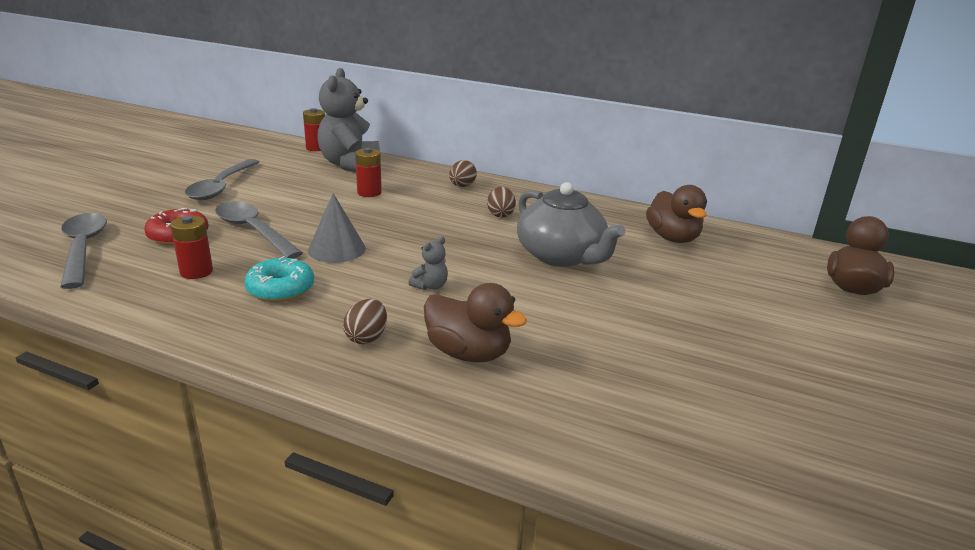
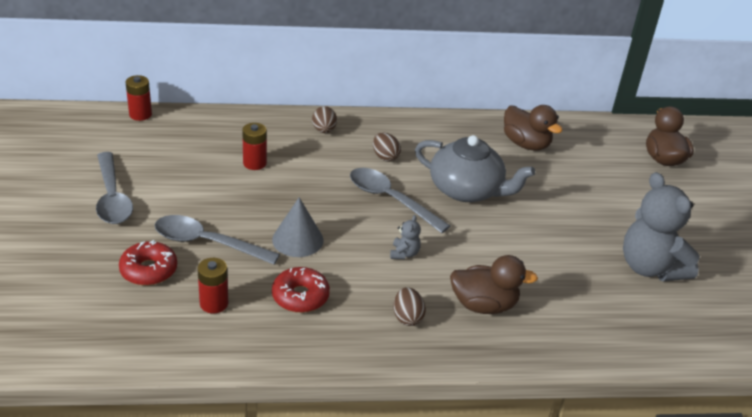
camera: 30 degrees left, 10 degrees up
(83, 249) = (83, 315): grey spoon -> grey spoon (390, 200)
(280, 289) = (300, 296): turquoise donut -> red donut
(350, 165) = (199, 130): grey teddy bear -> grey teddy bear (650, 267)

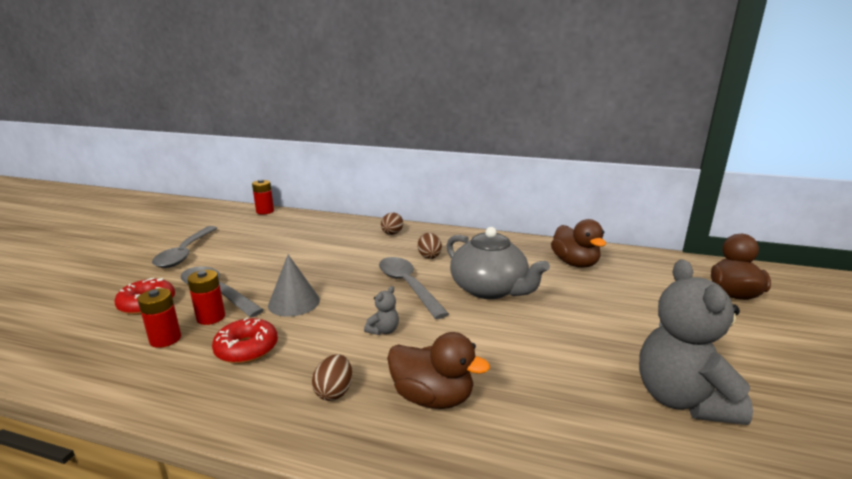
camera: 25 degrees right, 15 degrees down
(254, 163) = (315, 246): red battery -> red battery (211, 317)

